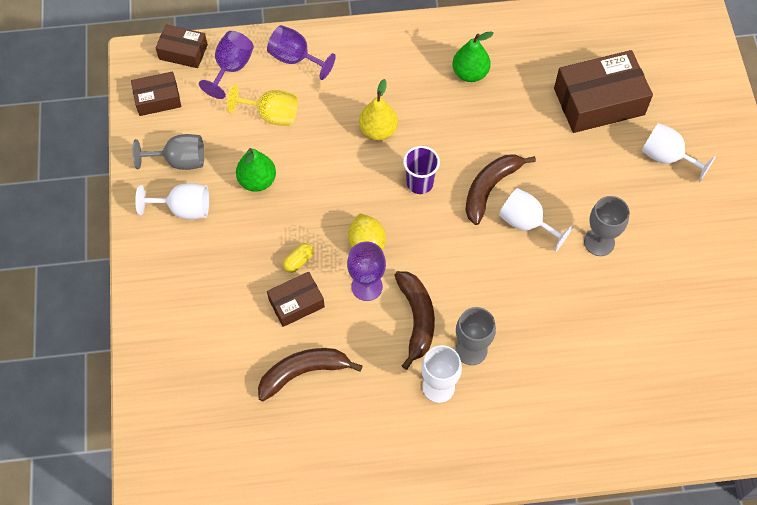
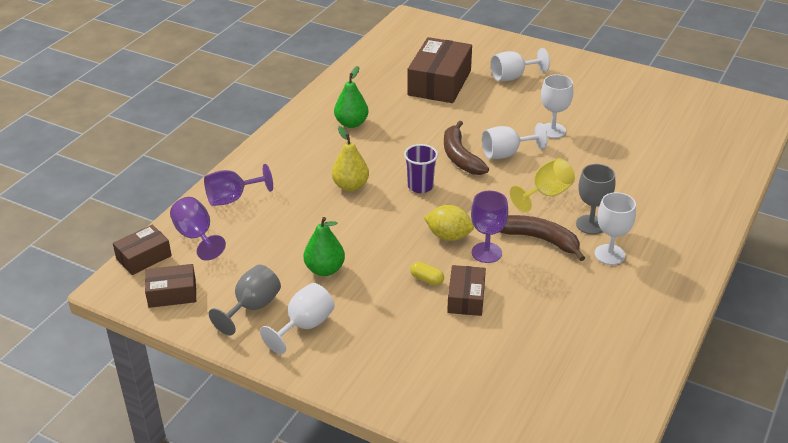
camera: 55 degrees left, 25 degrees down
(158, 99) = (172, 293): brown box -> brown box turned 60 degrees clockwise
(271, 115) = (270, 234): yellow goblet -> yellow goblet (546, 194)
(298, 261) = (427, 279): yellow capsule -> yellow capsule turned 45 degrees counterclockwise
(303, 372) = (536, 322): brown banana -> none
(599, 242) = (552, 130): grey goblet -> white goblet

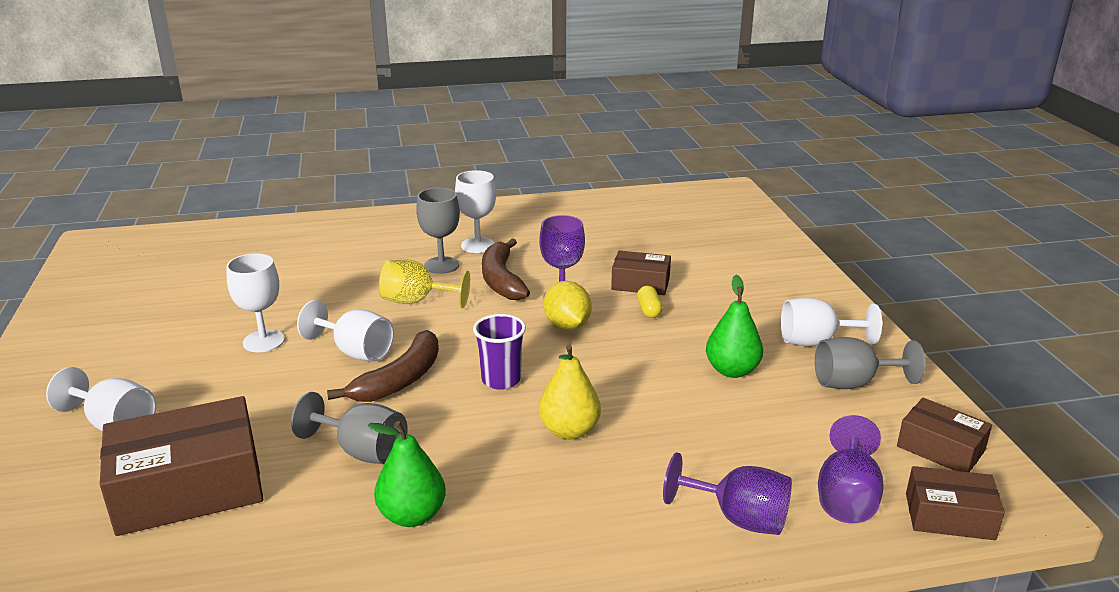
camera: 130 degrees left, 10 degrees down
(411, 127) = (362, 451): none -> grey goblet
(466, 298) = (640, 283): brown box -> brown box turned 45 degrees clockwise

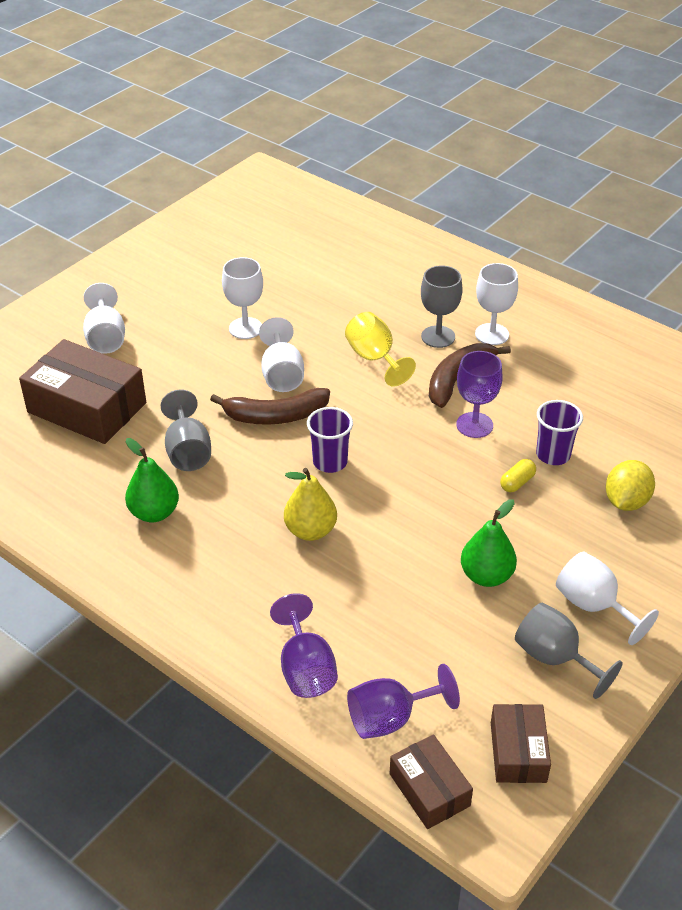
camera: 50 degrees right, 15 degrees up
(567, 325) = (438, 452): yellow lemon -> yellow lemon (626, 501)
(640, 283) = (553, 455): brown box -> purple cup

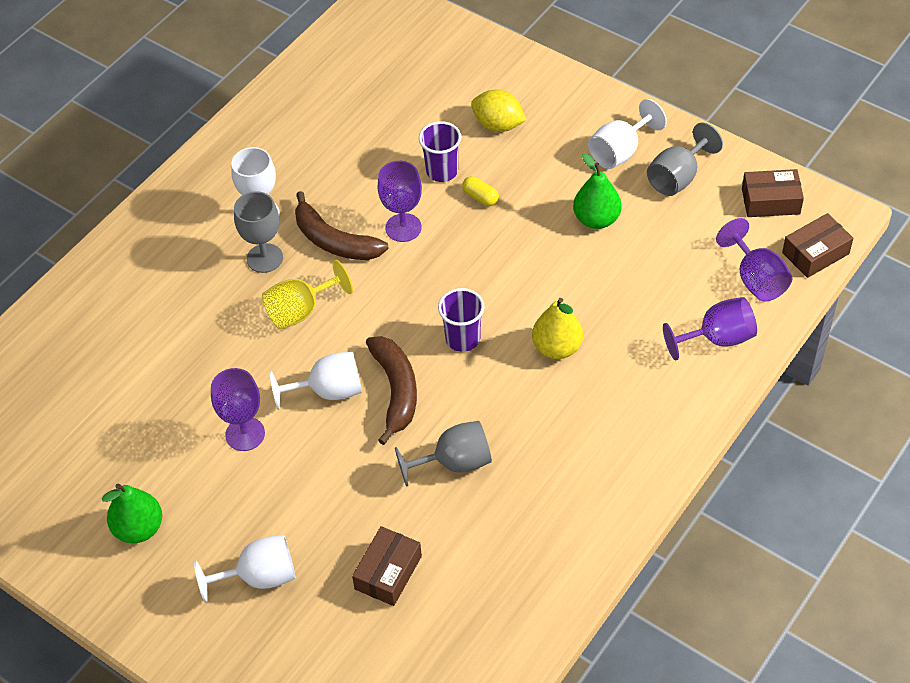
camera: 90 degrees left, 10 degrees up
(87, 407) = (388, 572): brown box -> brown box, size x0.55
(154, 513) = (546, 479): green pear -> green pear (139, 528)
(245, 328) = (245, 434): white goblet -> purple goblet

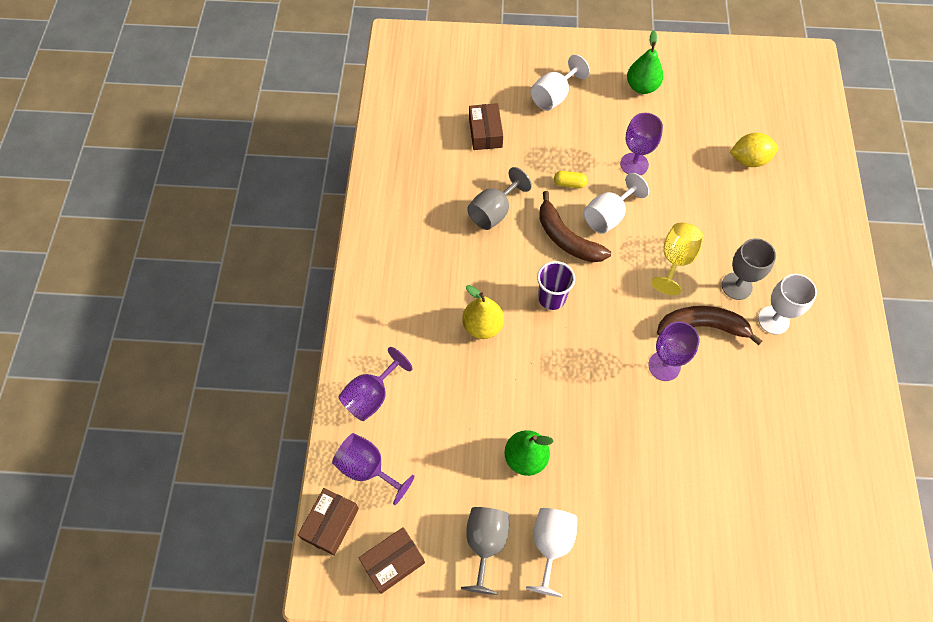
camera: 145 degrees right, 10 degrees up
(442, 171) = (678, 436): purple cup -> none
(480, 197) = (629, 428): yellow capsule -> yellow capsule (569, 184)
(498, 125) = (672, 515): yellow lemon -> yellow lemon (749, 160)

